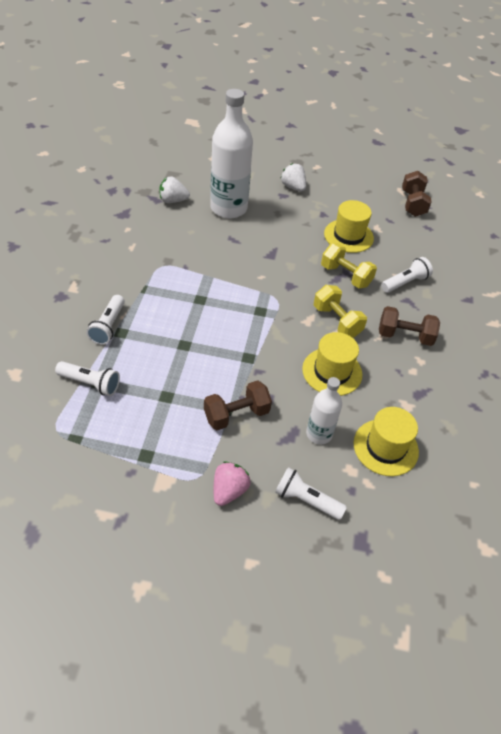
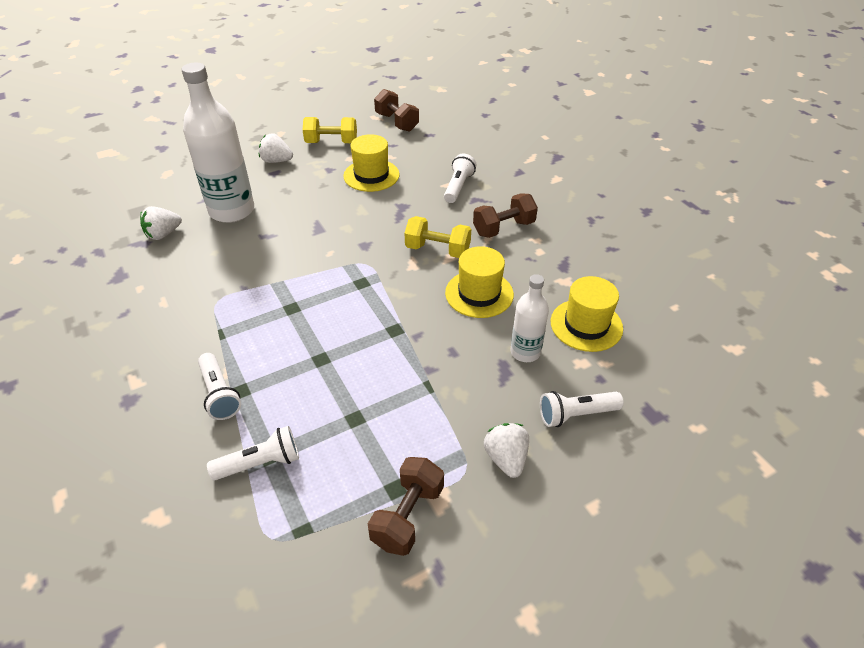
camera: 35 degrees left, 5 degrees down
(229, 490) = (506, 458): pink strawberry -> white strawberry
(236, 415) = (439, 387): brown dumbbell -> brown dumbbell (408, 516)
(345, 276) = (404, 209): yellow dumbbell -> yellow dumbbell (331, 143)

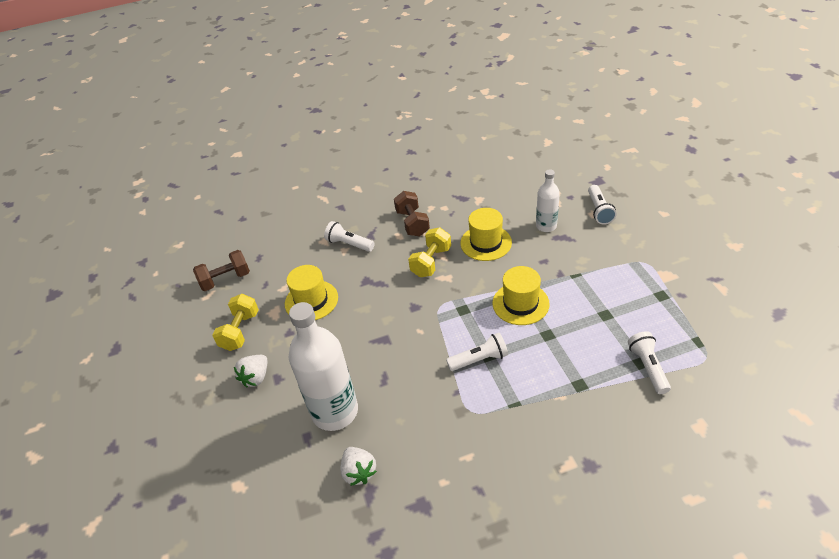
camera: 75 degrees left, 0 degrees up
(219, 394) = (583, 398): white flashlight -> white flashlight (479, 359)
(408, 516) = (680, 290): brown dumbbell -> none
(506, 458) = (634, 244): white strawberry -> none
(586, 325) = (523, 196): yellow hat -> yellow hat (520, 303)

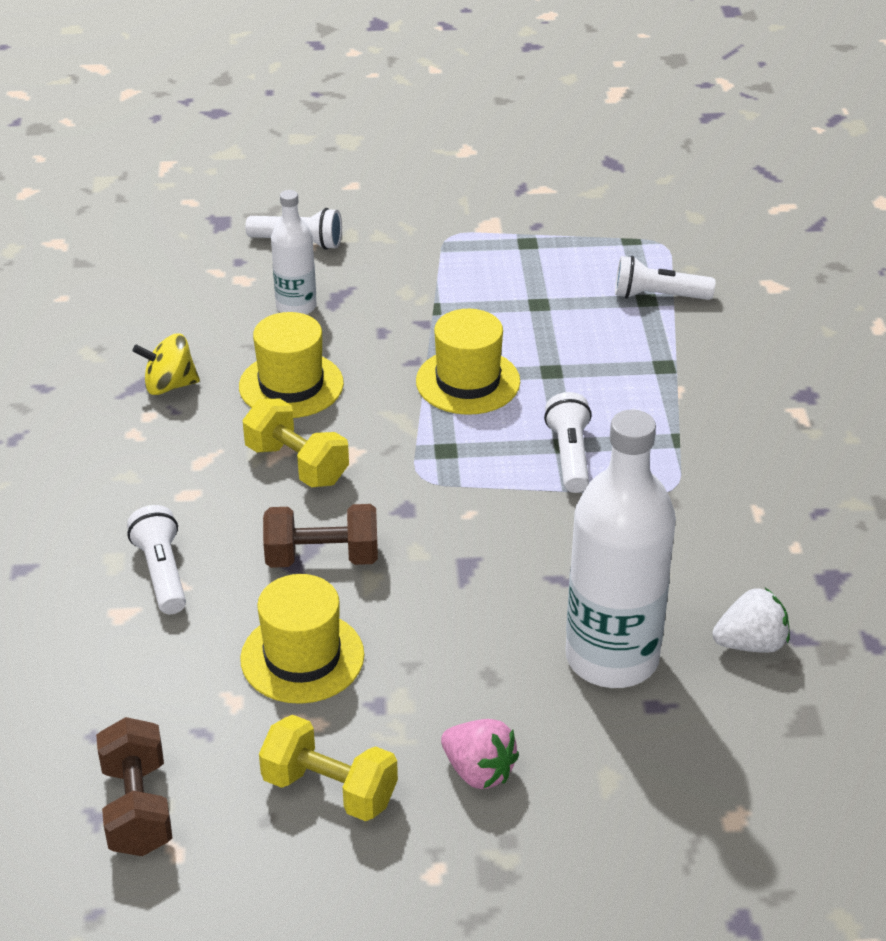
camera: 80 degrees left, 5 degrees down
(256, 377) = (478, 771): white strawberry -> pink strawberry
(349, 244) = (162, 573): white flashlight -> white flashlight turned 120 degrees clockwise
(412, 223) = (163, 468): brown dumbbell -> brown dumbbell (322, 558)
(467, 206) = (169, 385): none -> yellow spinning top

